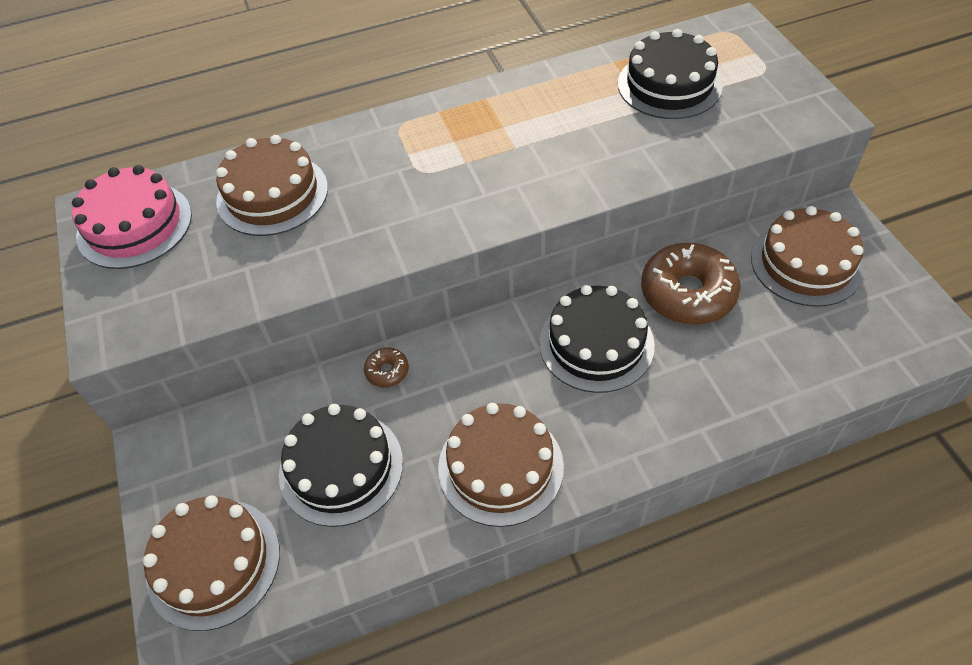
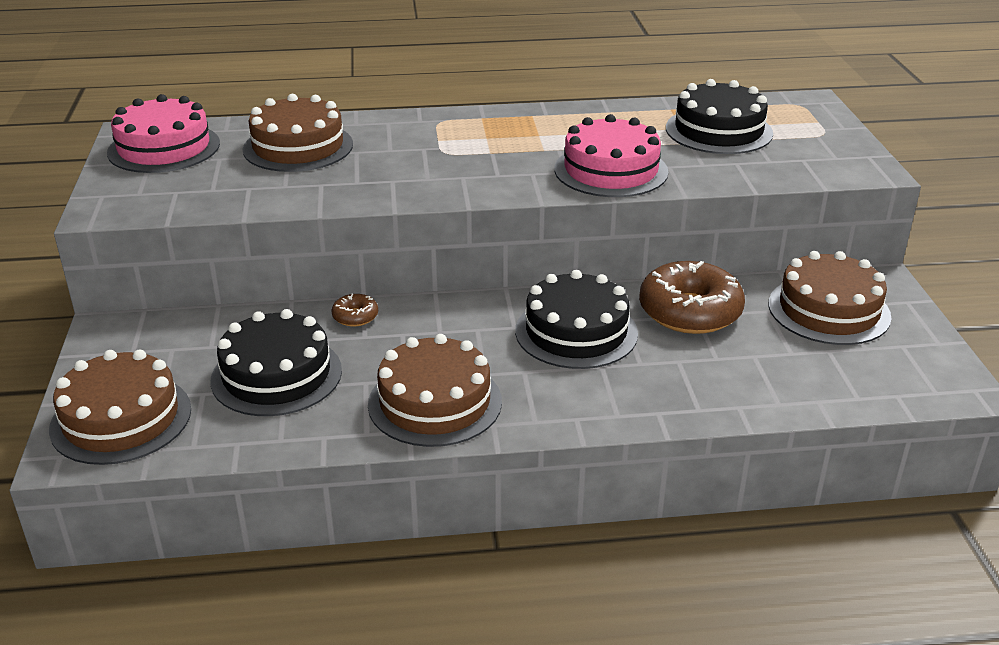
camera: 10 degrees right, 20 degrees down
(589, 165) = (611, 170): none -> pink cake

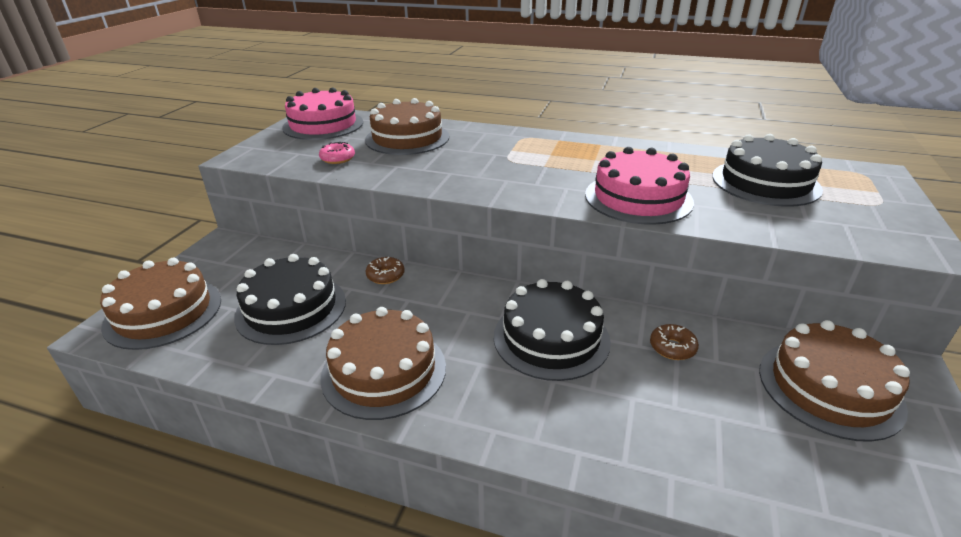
camera: 25 degrees right, 0 degrees up
(237, 189) = (337, 159): none -> pink donut
(690, 311) = (672, 347): brown donut -> brown donut, size x0.45

